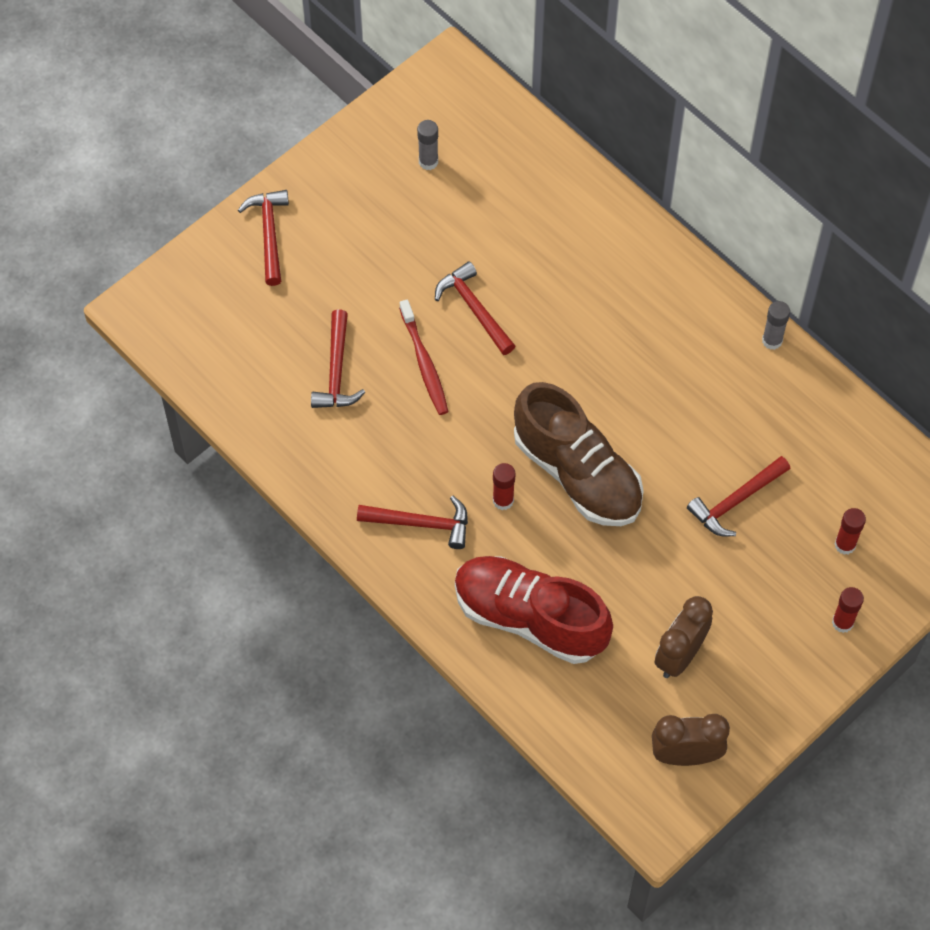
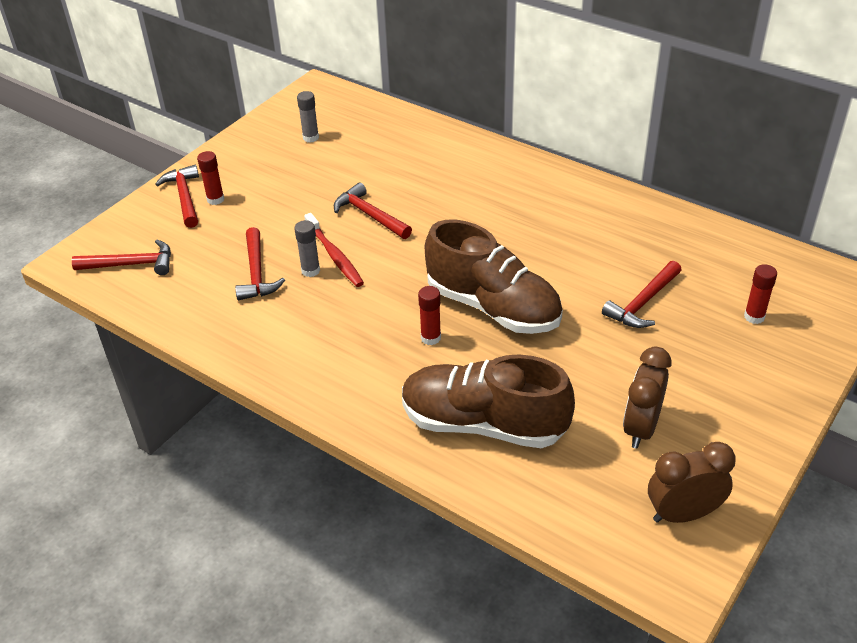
camera: 10 degrees left, 20 degrees down
(421, 523) = (357, 368): red hammer -> red hammer (131, 264)
(530, 618) = (483, 424): red shoe -> brown shoe
(772, 340) = (626, 196): grey glue stick -> grey glue stick (310, 270)
(842, 622) = (782, 374): red glue stick -> red glue stick (215, 199)

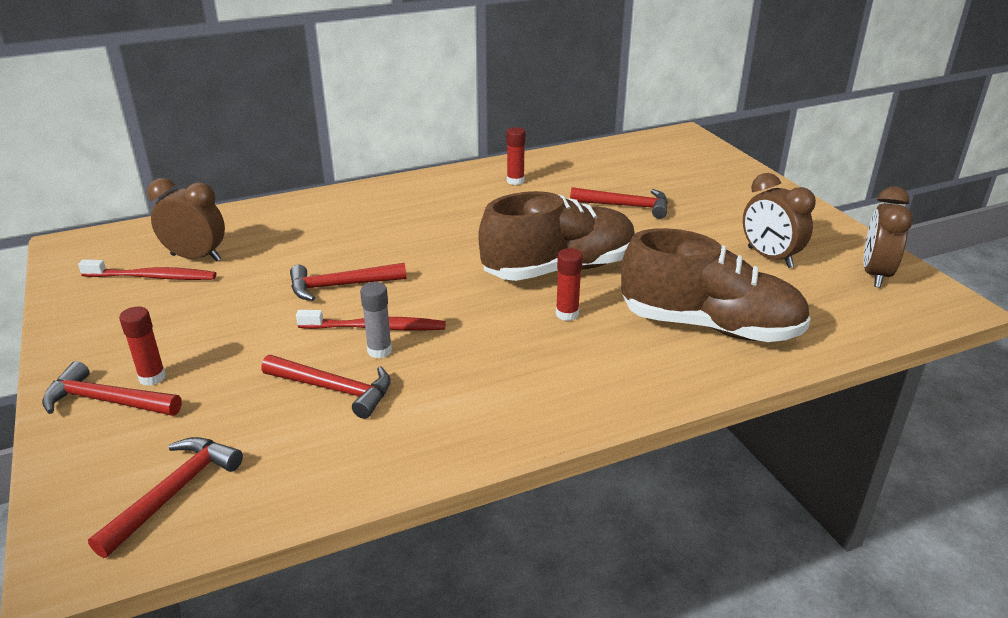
camera: 60 degrees left, 10 degrees down
(311, 138) = (153, 277): grey glue stick -> red toothbrush
(347, 139) = (196, 257): none -> brown clock
(483, 424) = (710, 326): brown shoe -> brown shoe turned 120 degrees counterclockwise
(643, 303) = (625, 206): red hammer -> red hammer turned 60 degrees counterclockwise
(754, 317) = (684, 175): red glue stick -> red glue stick (515, 181)

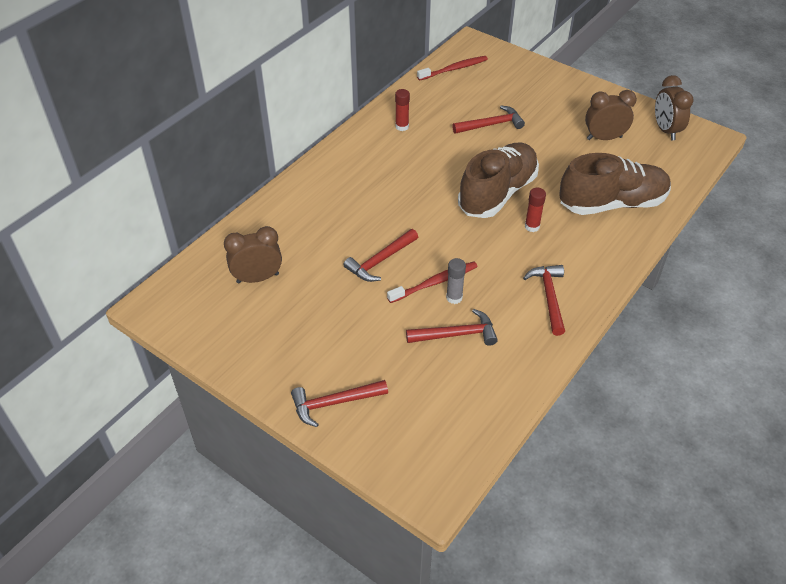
camera: 30 degrees left, 15 degrees up
(152, 377) = (342, 376): red glue stick -> none
(153, 277) = (247, 306): red toothbrush -> red toothbrush (454, 69)
(173, 493) = (441, 435): red hammer -> red hammer (549, 297)
(769, 257) = (604, 138): brown clock -> brown clock turned 150 degrees clockwise

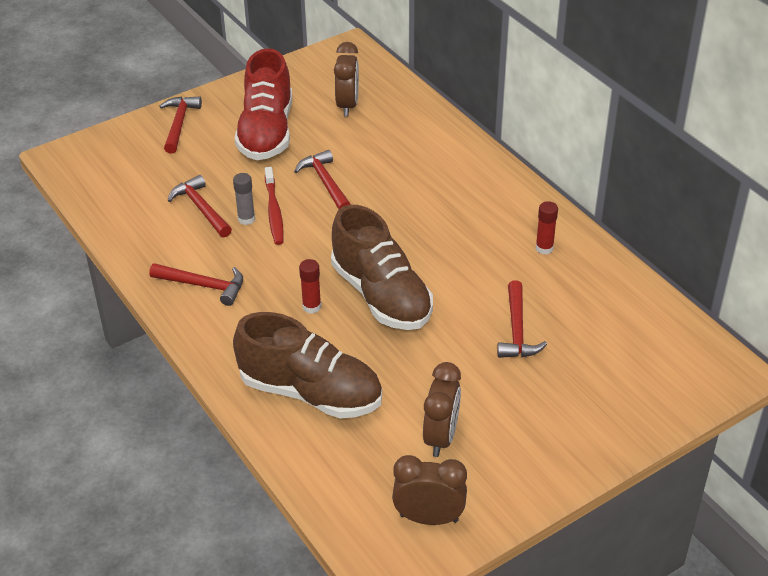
camera: 110 degrees right, 5 degrees down
(322, 325) = (266, 132): none -> red shoe
(454, 69) = (662, 331): red toothbrush -> none
(456, 334) = (201, 208): red hammer -> red hammer turned 135 degrees clockwise
(612, 203) = (310, 392): brown shoe -> brown shoe turned 75 degrees counterclockwise

